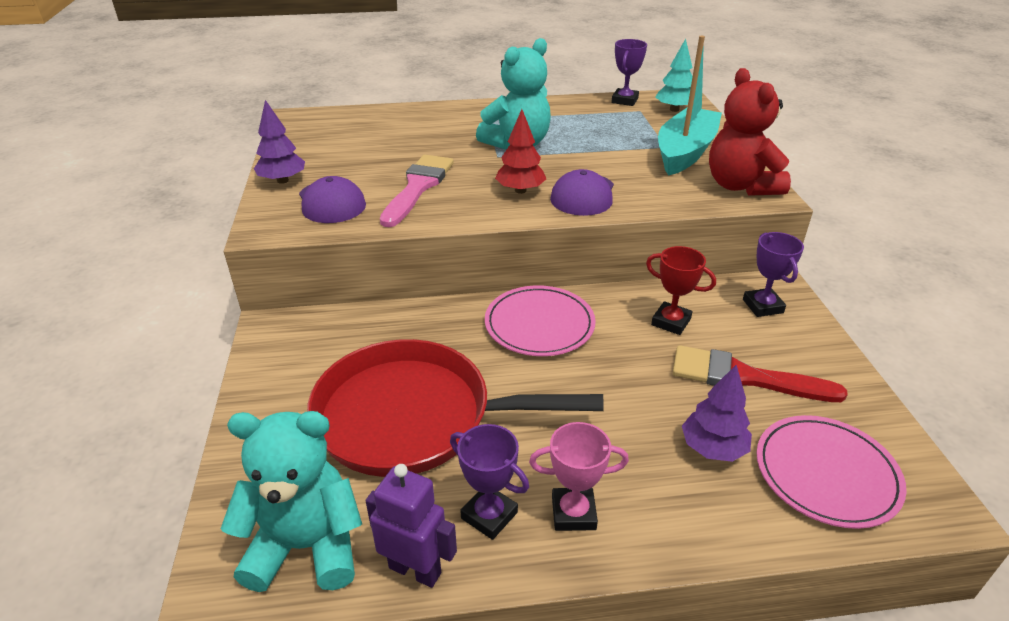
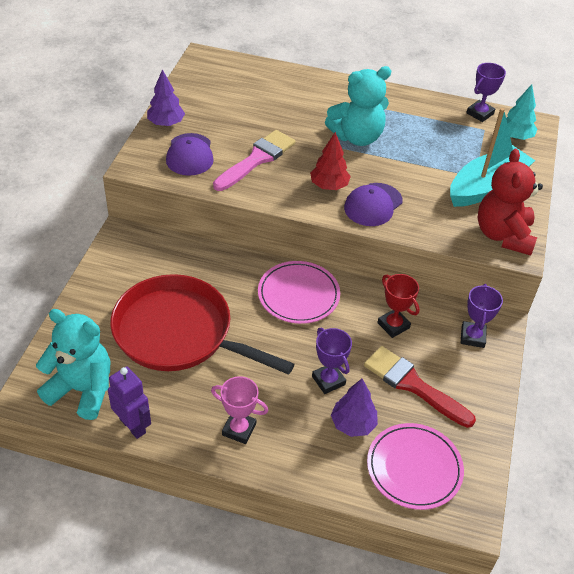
camera: 20 degrees right, 10 degrees up
(489, 515) = (190, 411): purple trophy -> purple trophy (328, 380)

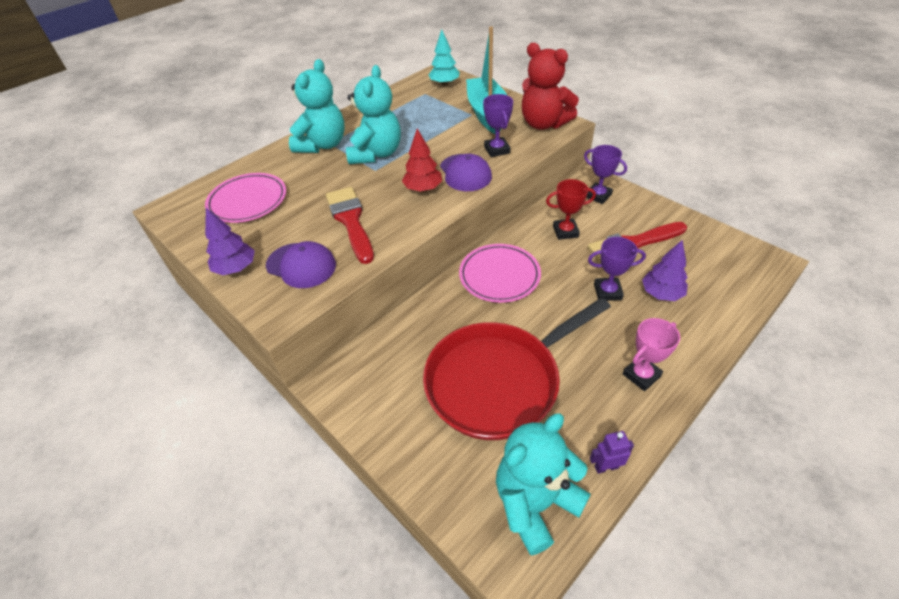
camera: 55 degrees left, 0 degrees up
(133, 425) = (606, 467): purple robot -> purple robot, size x0.64
(257, 159) = (350, 221): pink brush -> red brush
(344, 99) = (322, 145): none -> turquoise teddy bear
(414, 468) = (717, 274): pink plate -> pink plate (247, 201)
(480, 113) = (406, 89): purple trophy -> purple trophy (497, 150)

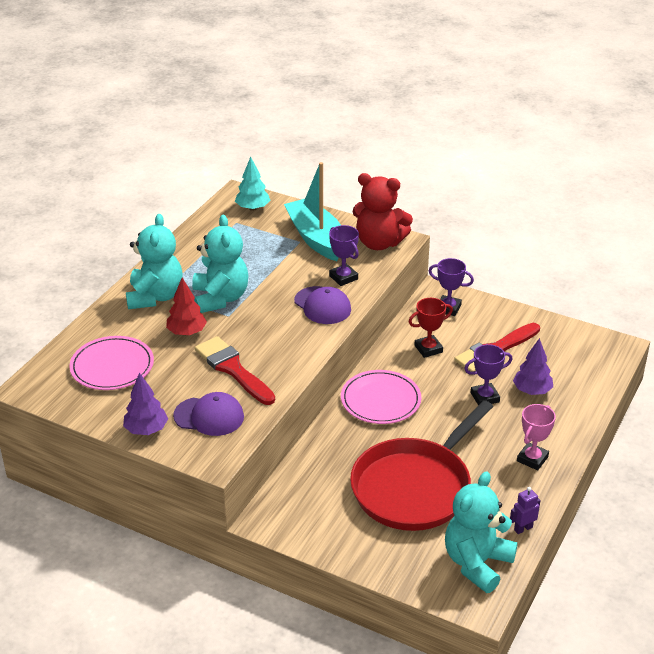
camera: 20 degrees left, 10 degrees down
(423, 189) = (288, 328): red tree -> red tree (187, 332)

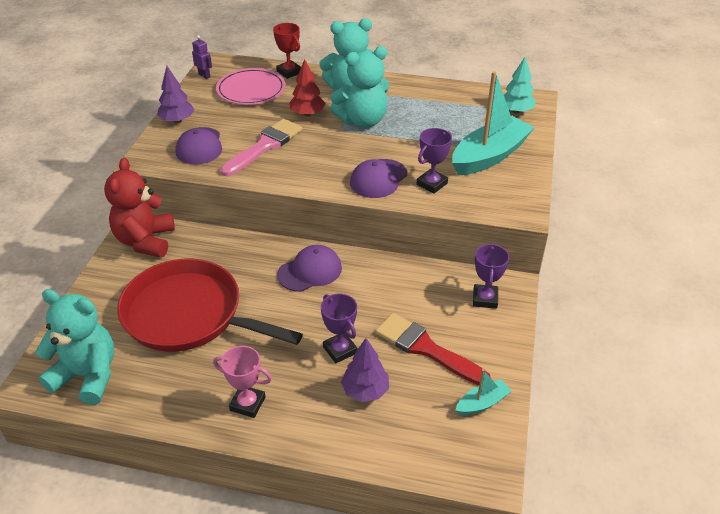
camera: 75 degrees right, 5 degrees up
(233, 369) = (265, 146): red brush -> pink brush
(379, 243) = (507, 198): red teddy bear -> red teddy bear (145, 241)
(380, 400) = (310, 271): pink plate -> purple cap
(428, 349) = (405, 293): red trophy -> red trophy (289, 72)
(523, 528) = (138, 407): purple robot -> purple robot (204, 75)
(556, 335) = (482, 403): none -> turquoise boat

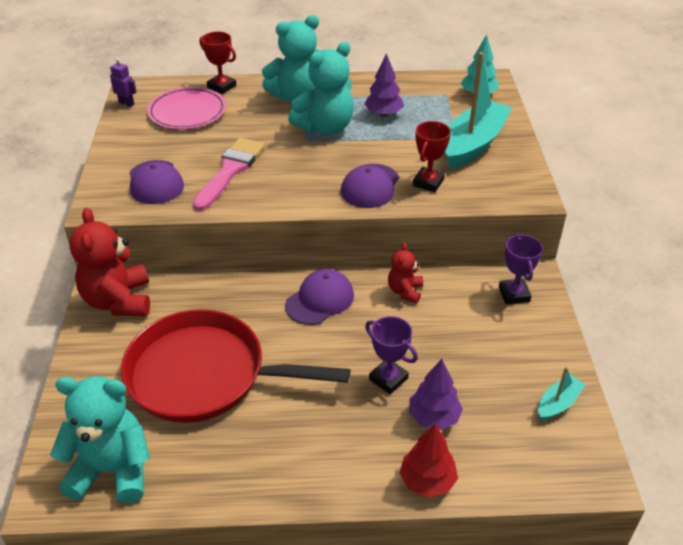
camera: 15 degrees left, 0 degrees up
(177, 120) = (117, 158): purple tree -> purple tree (383, 114)
(247, 404) = (313, 460): pink trophy -> none
(307, 114) = (262, 129): red tree -> red tree (427, 481)
(387, 278) = (405, 291): none -> red teddy bear
(426, 348) = (477, 358): red brush -> none
(432, 184) = (428, 182): purple trophy -> red trophy

